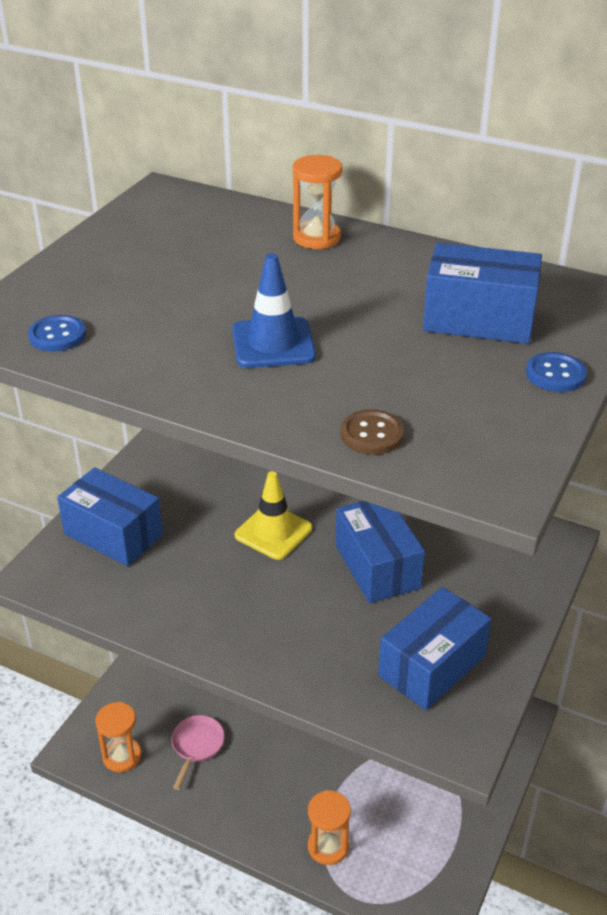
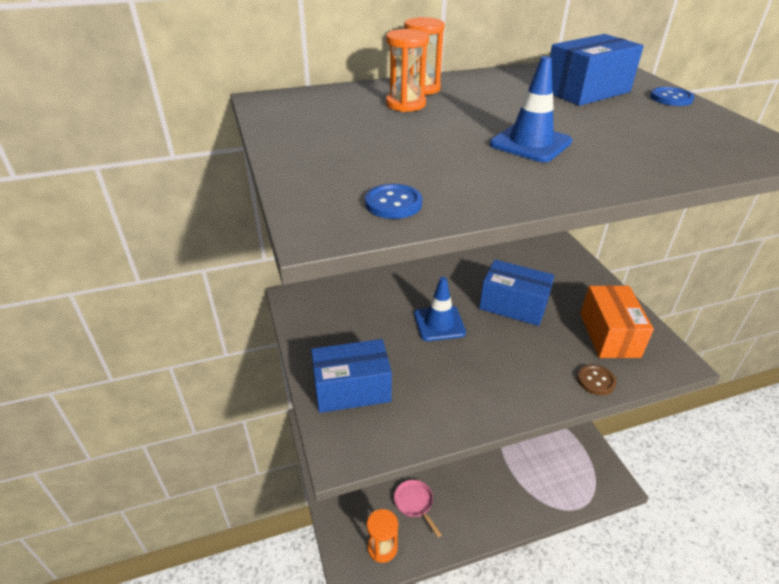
camera: 45 degrees left, 0 degrees up
(273, 532) = (439, 323): yellow traffic cone -> blue traffic cone
(328, 846) = (538, 495): orange hourglass -> orange hourglass (405, 104)
(372, 434) = (684, 159): brown button -> brown button (595, 380)
(432, 666) = (609, 335): blue box -> orange box

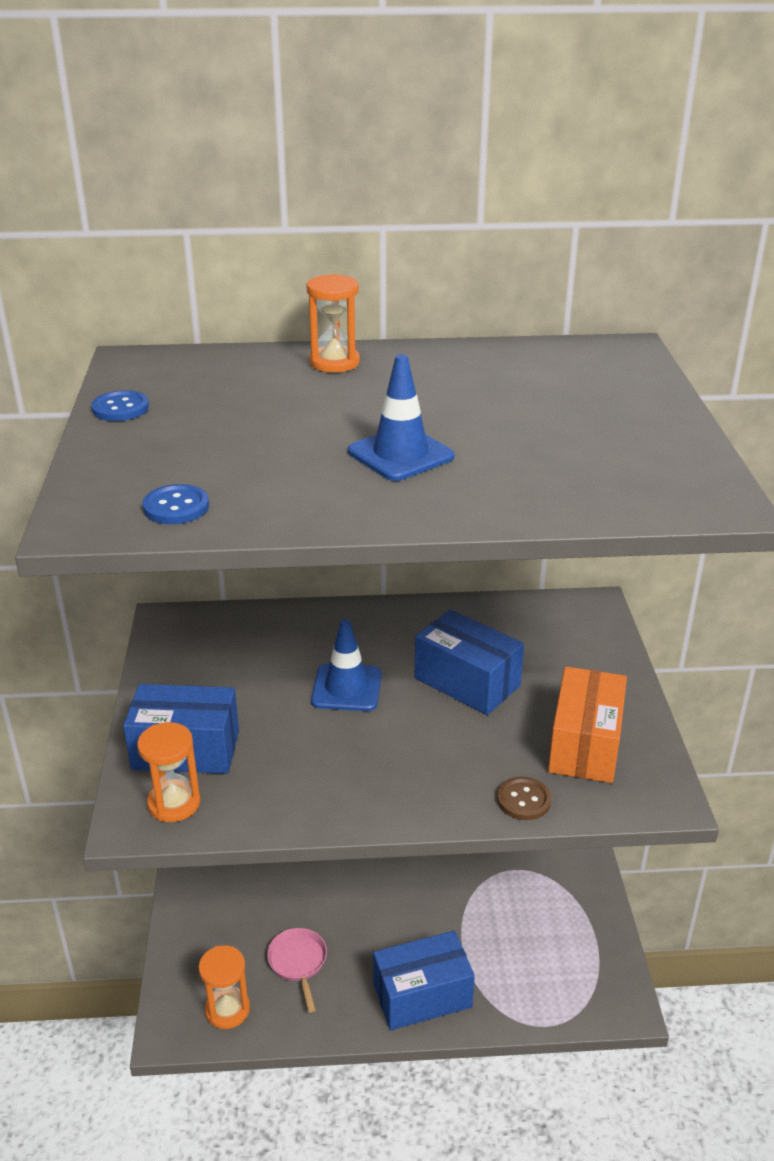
camera: 15 degrees right, 5 degrees down
(405, 104) = (295, 383): orange hourglass -> orange hourglass (174, 803)
(586, 91) = (552, 389): blue box -> blue box (422, 995)
(671, 98) = (660, 412): blue button -> blue button (120, 408)

